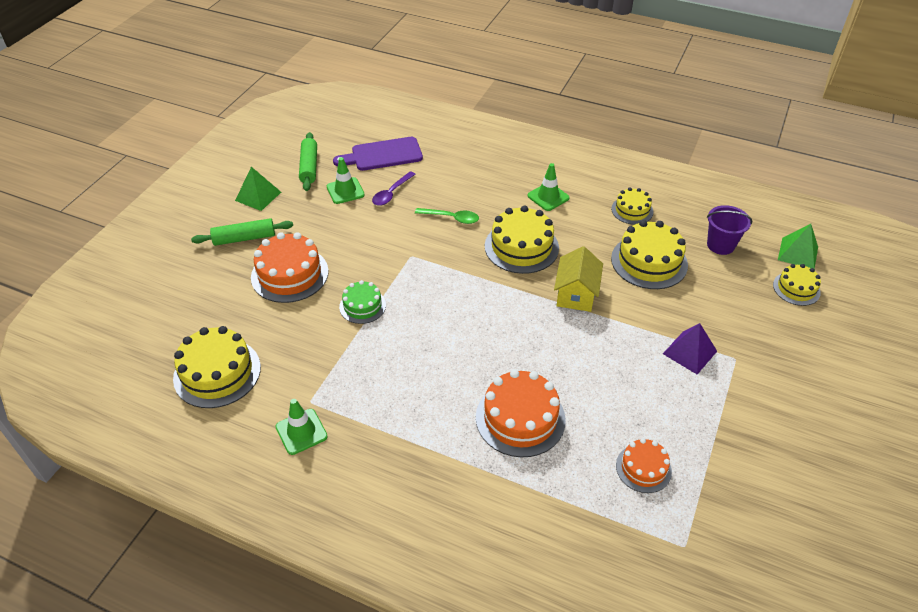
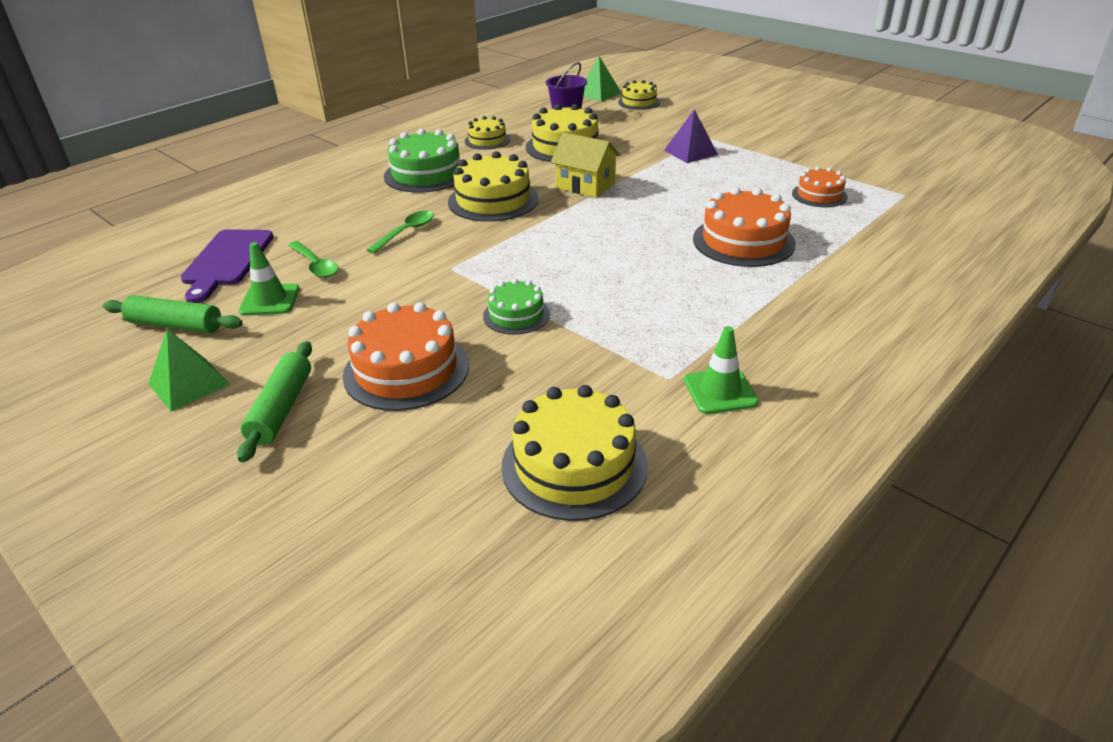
camera: 70 degrees left, 10 degrees down
(391, 193) = (315, 265): purple spoon -> green spoon
(548, 197) = (426, 174): green traffic cone -> green cake

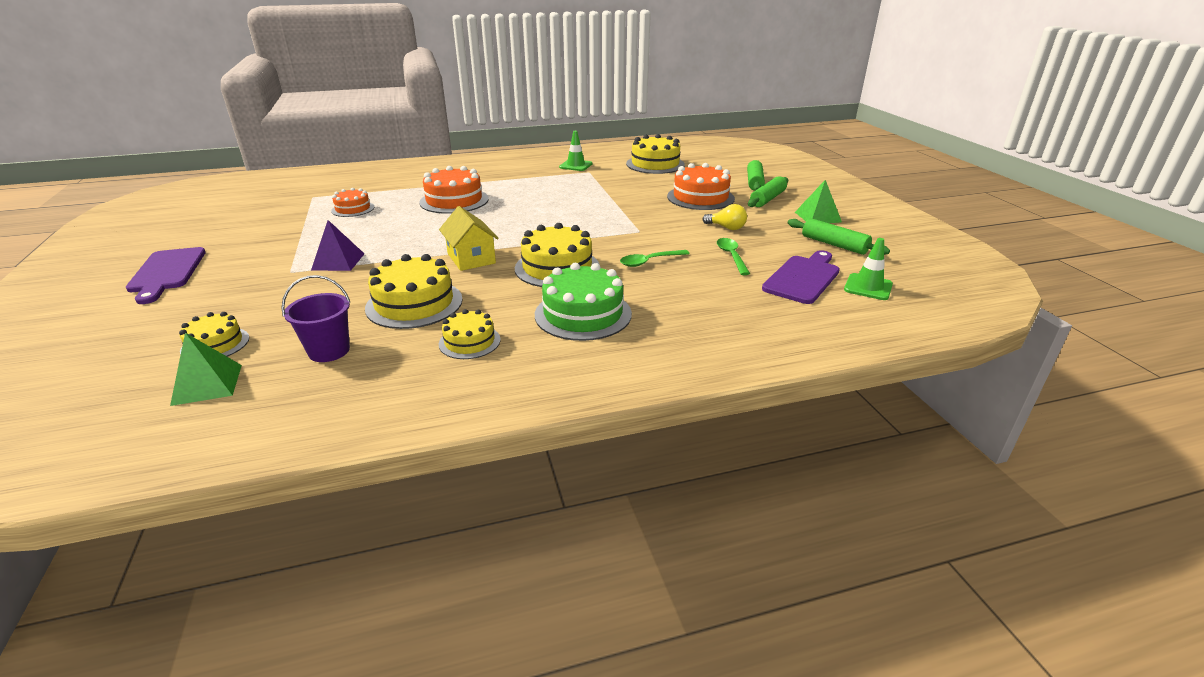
camera: 150 degrees left, 5 degrees down
(270, 300) = (769, 243): green traffic cone -> green traffic cone (868, 287)
(317, 466) = (754, 182): none -> green rolling pin
(336, 310) = (726, 228): none -> yellow light bulb
(516, 315) = (626, 202): green cake -> none
(787, 114) = (167, 272): none -> purple cutting board

